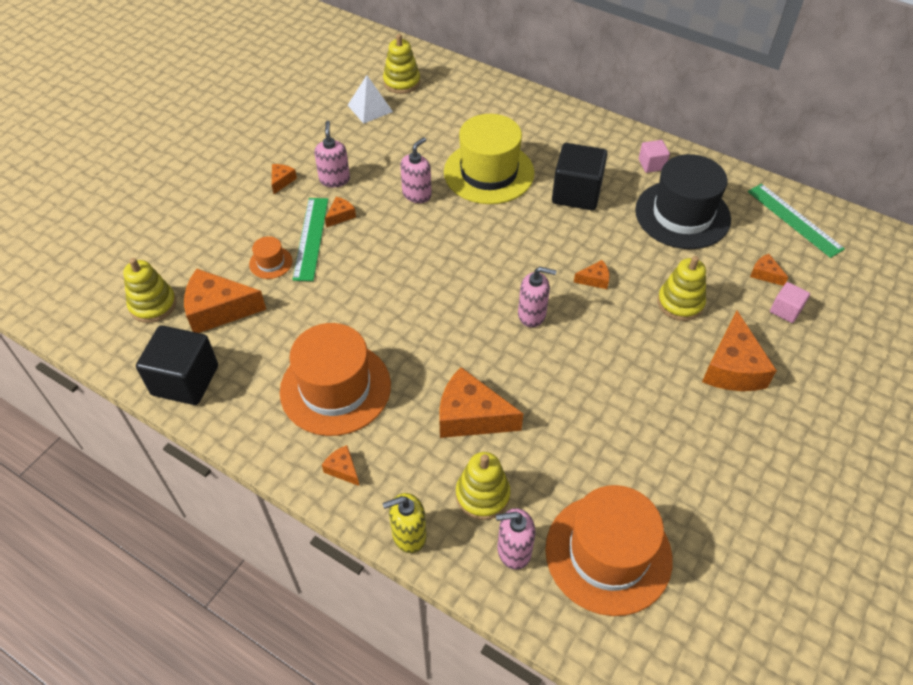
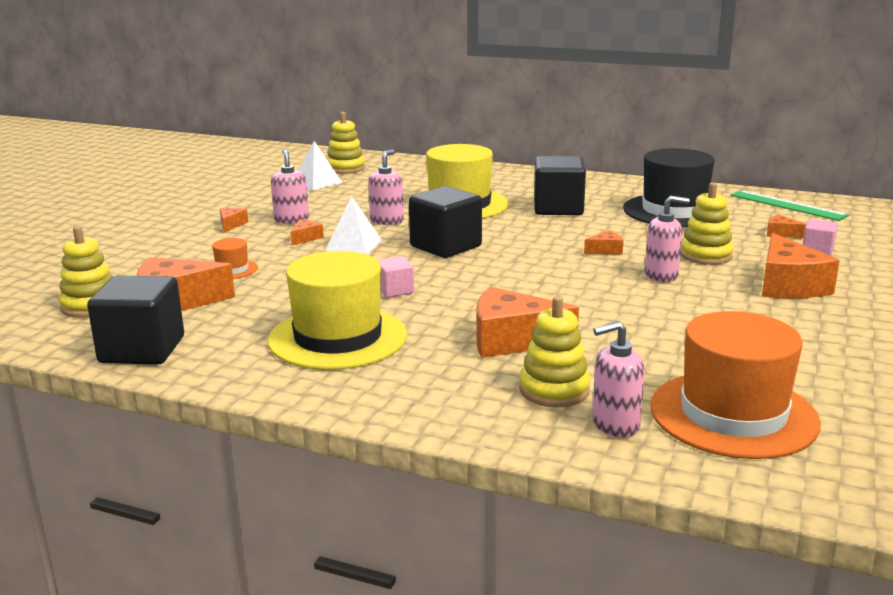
camera: 10 degrees left, 30 degrees down
(311, 238) = (276, 252): green ruler -> none
(335, 388) = (338, 338): orange hat -> yellow hat
(343, 469) = (368, 390): orange cheese -> none
(379, 235) = (354, 245): none -> white pyramid
(408, 535) = (474, 428): yellow soap dispenser -> none
(457, 250) = (445, 246): none -> black cube
(532, 314) = (549, 274): pink soap dispenser -> pink soap dispenser (661, 275)
(651, 164) = (625, 189): pink cube -> pink cube (395, 290)

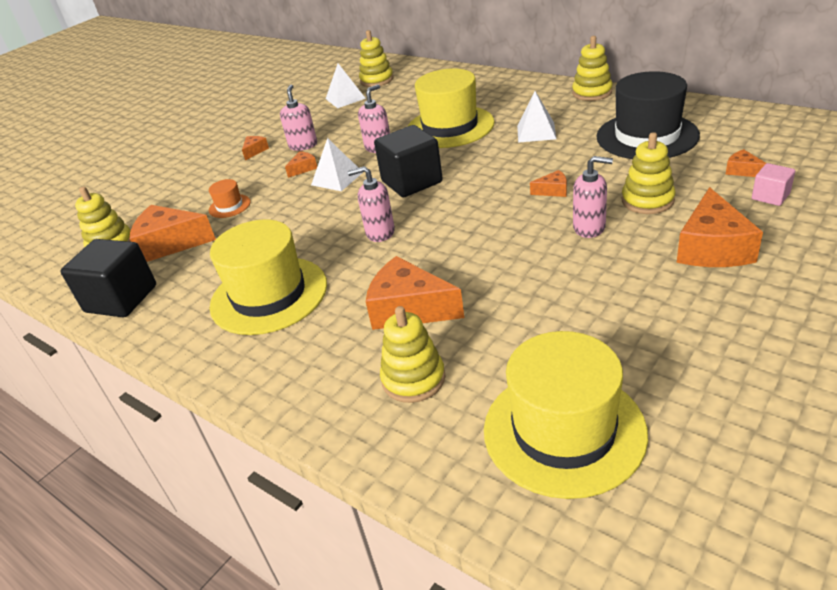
camera: 20 degrees right, 15 degrees up
(395, 290) = (342, 238): pink cube -> none
(558, 208) = (536, 132): black cube -> white pyramid
(597, 180) = (592, 93): none -> yellow stacking toy
(615, 425) = (445, 432): pink soap dispenser -> pink soap dispenser (380, 232)
(733, 414) = (564, 430): orange hat -> yellow hat
(787, 205) = (770, 128): green ruler -> none

